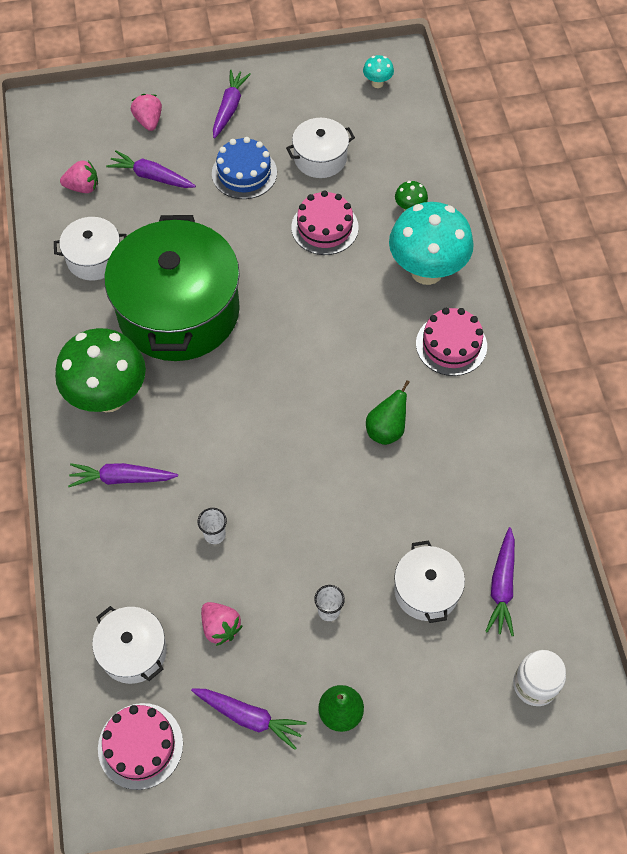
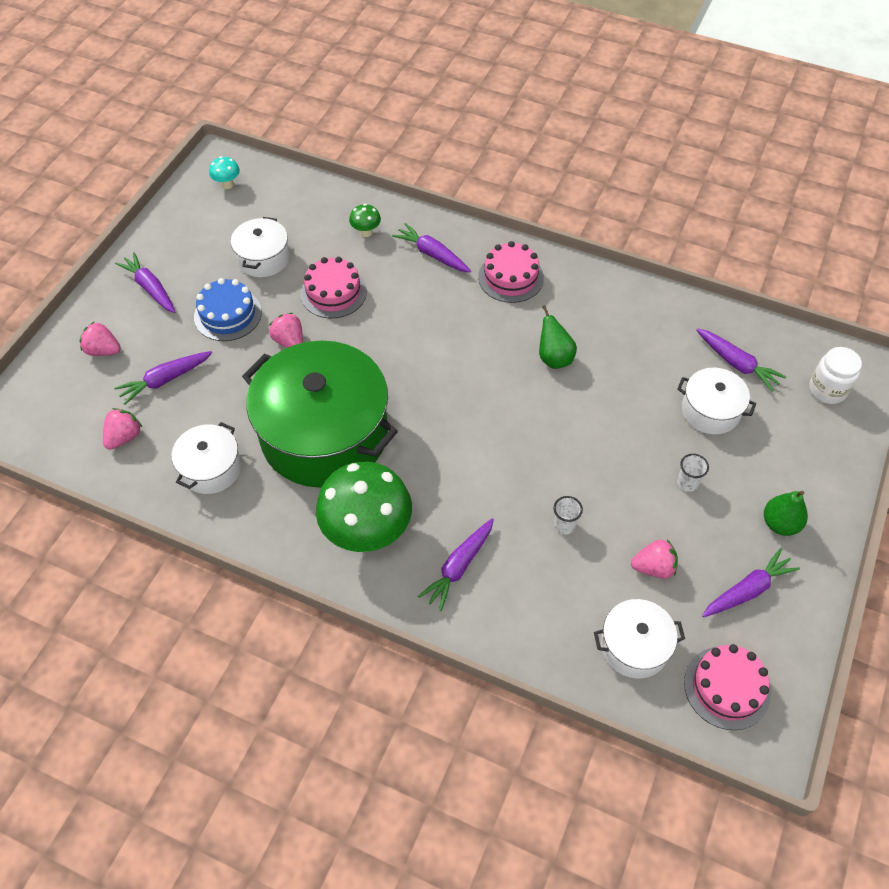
camera: 55 degrees left, 5 degrees down
(250, 230) = (289, 341): none -> pink strawberry
(426, 271) = (432, 254): turquoise mushroom -> purple carrot

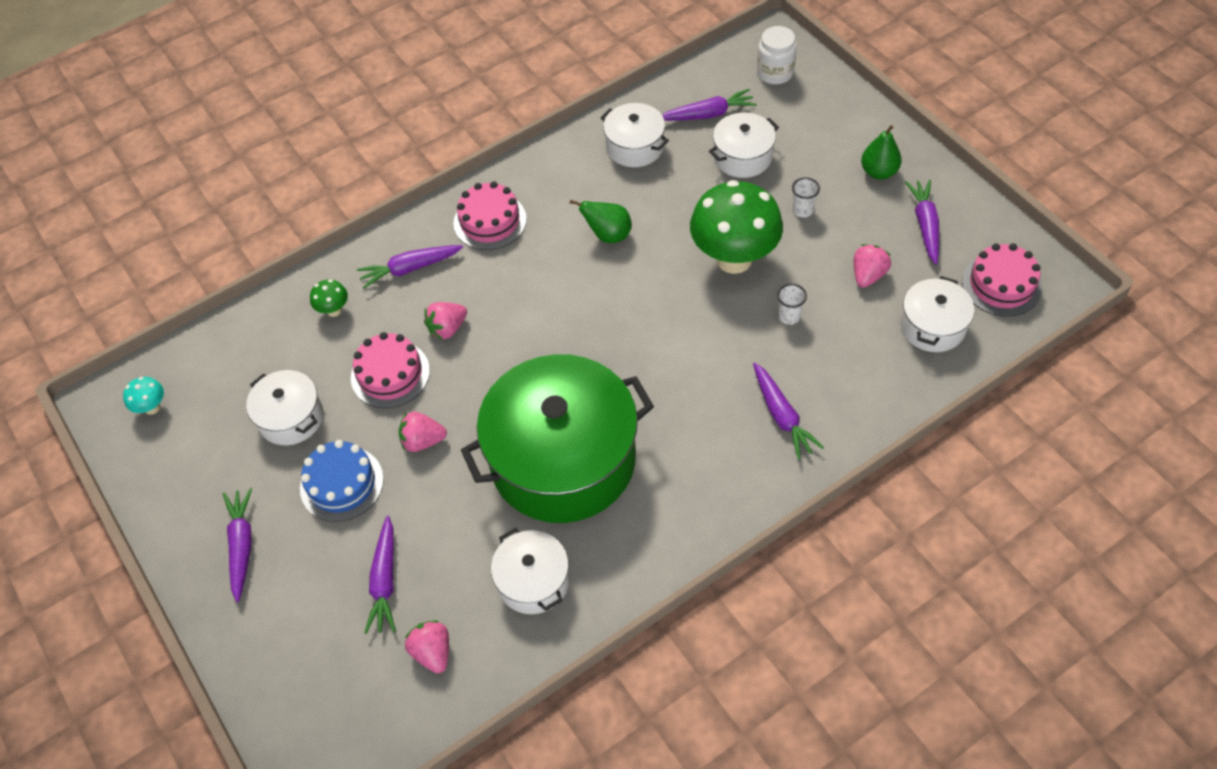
camera: 55 degrees left, 0 degrees up
(103, 350) = (294, 630): pink strawberry -> pink strawberry (447, 328)
(150, 288) = (242, 546): purple carrot -> purple carrot turned 90 degrees clockwise
(367, 534) = (701, 473): green mushroom -> green mushroom (734, 259)
(658, 331) = (635, 147): none -> white pot

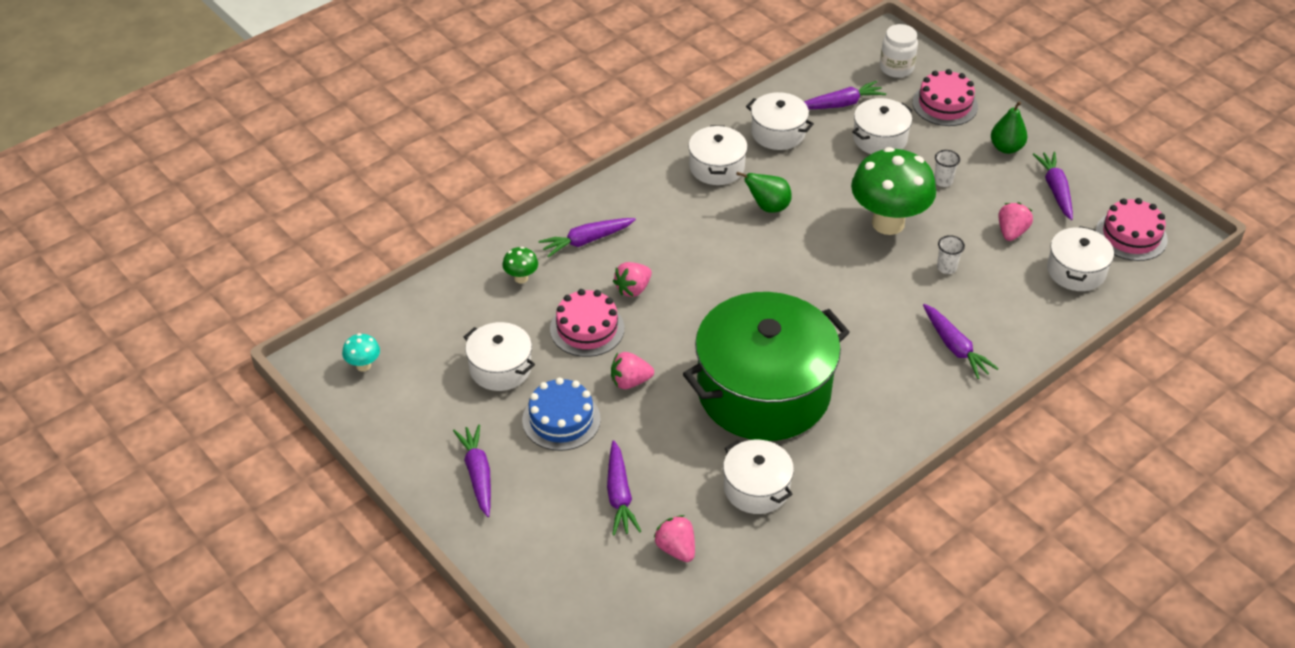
camera: 10 degrees left, 10 degrees down
(490, 221) = (654, 199): pink cake -> pink cake (945, 104)
(562, 186) = (716, 167): none -> white pot

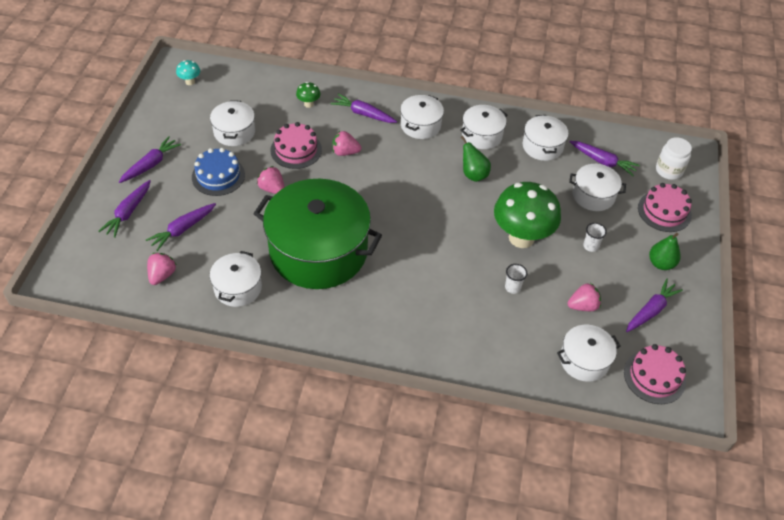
camera: 50 degrees right, 5 degrees up
(653, 205) = (420, 125): none -> white pot
(955, 347) = (445, 327): purple carrot -> purple carrot (128, 212)

